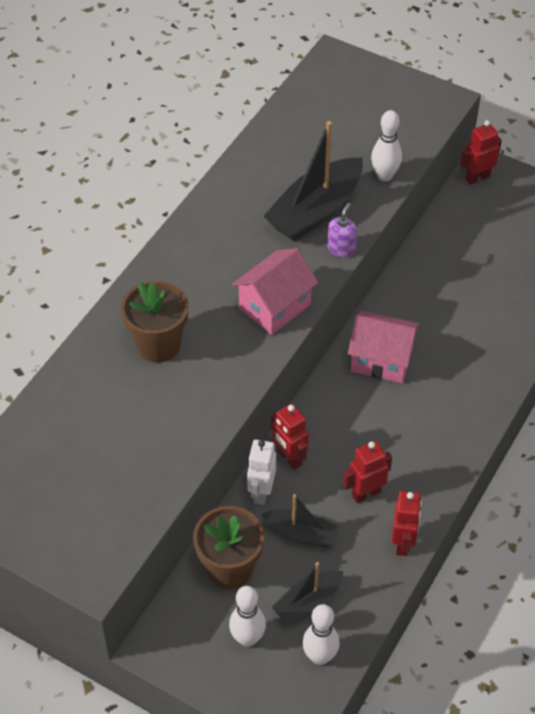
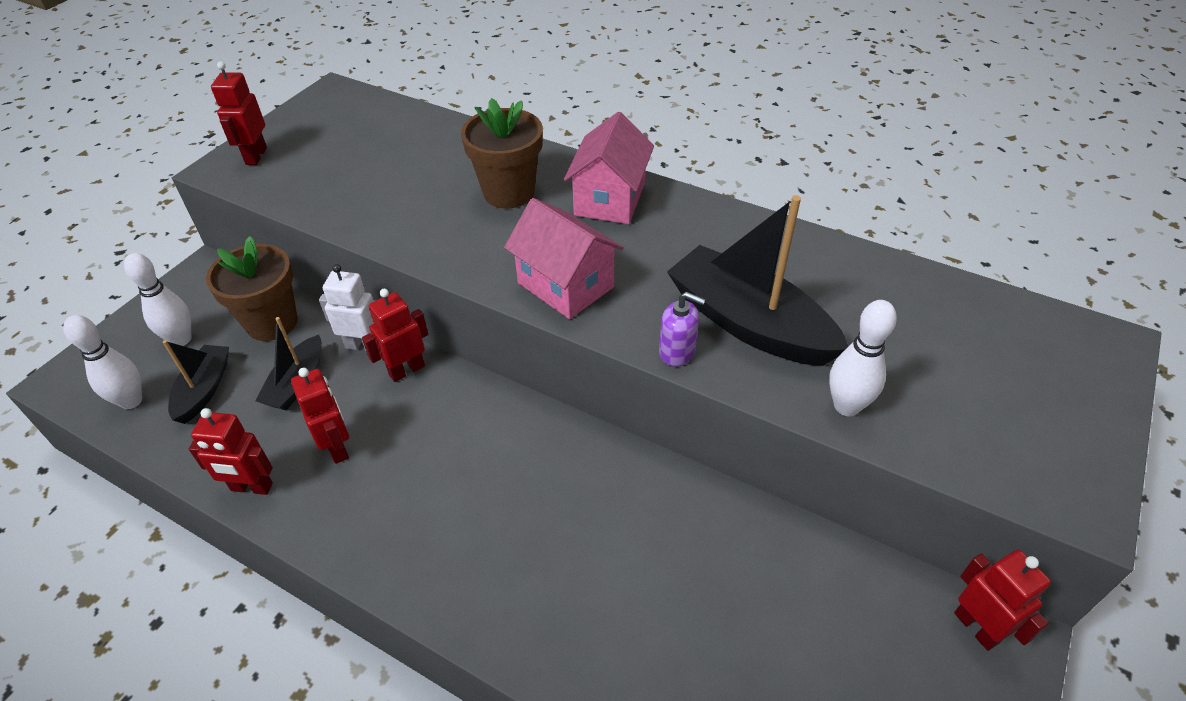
camera: 90 degrees right, 5 degrees down
(76, 551) = (256, 156): none -> red robot
(308, 602) = (204, 390): black boat -> black boat turned 45 degrees clockwise
(381, 360) = (555, 469): pink house -> pink house (610, 199)

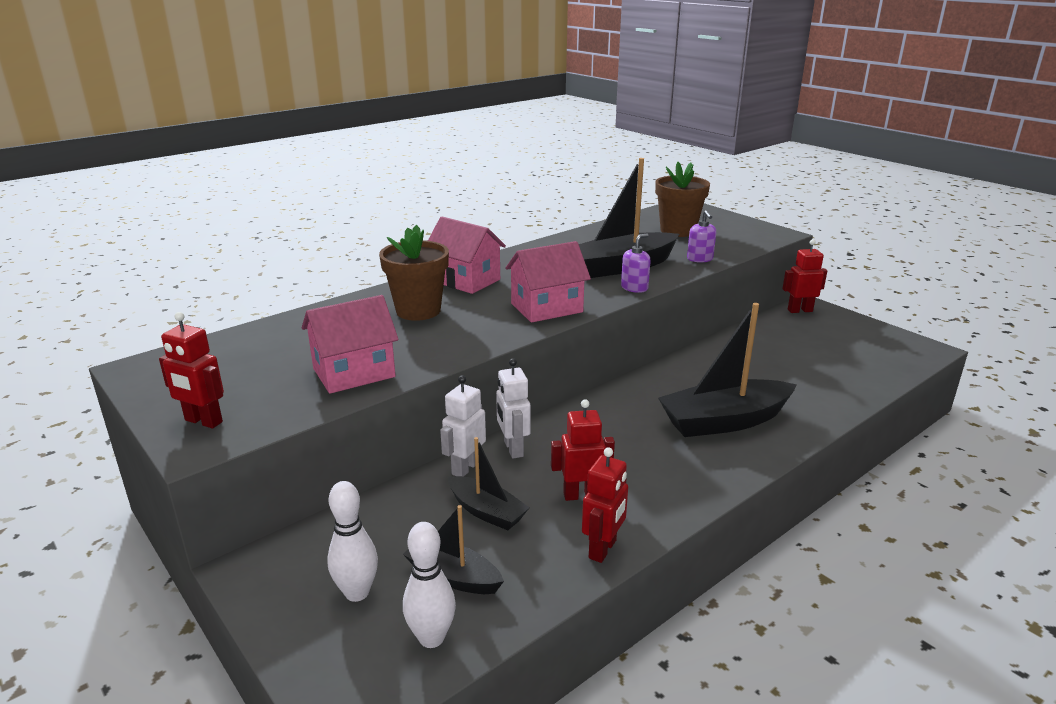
camera: 70 degrees left, 20 degrees down
(272, 322) = (386, 521): brown flower pot -> brown flower pot (678, 231)
(357, 200) = (354, 373): none -> pink house
(406, 370) = (513, 449): red robot -> white robot
(534, 559) = (724, 421): none -> black boat
(846, 406) = (700, 259): white bowling pin -> purple soap dispenser

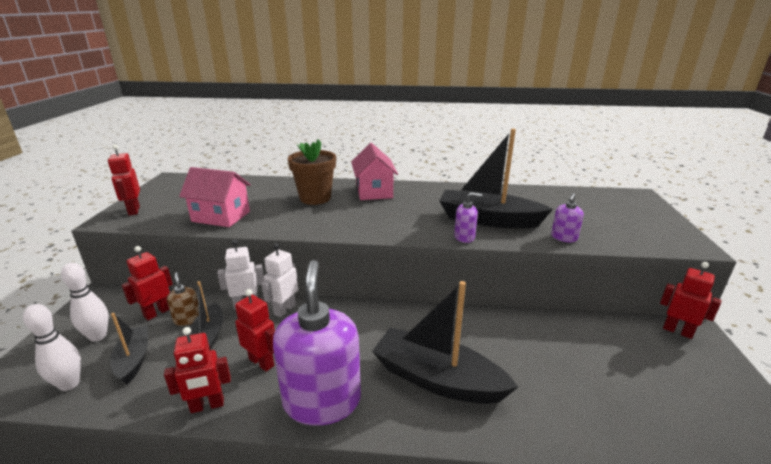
camera: 45 degrees right, 0 degrees up
(377, 532) = (157, 312): none -> red robot
(429, 515) = (187, 319): none -> brown soap dispenser
(547, 308) = (380, 225): pink house -> none
(678, 231) = (590, 211): brown flower pot -> none
(679, 484) = (322, 401): none -> purple soap dispenser

